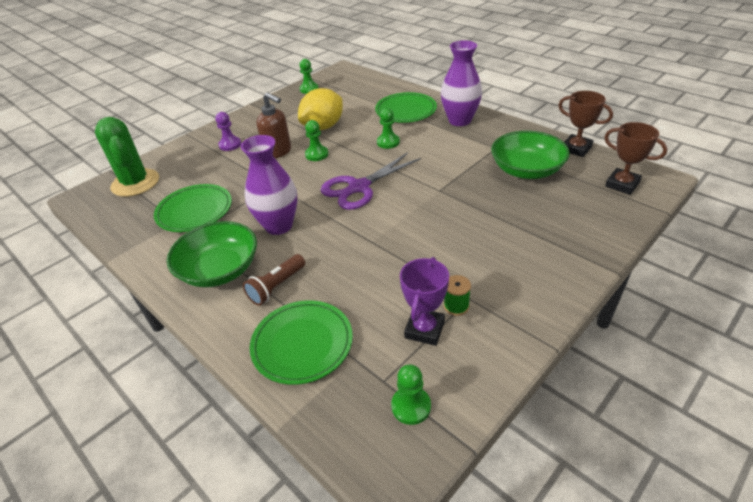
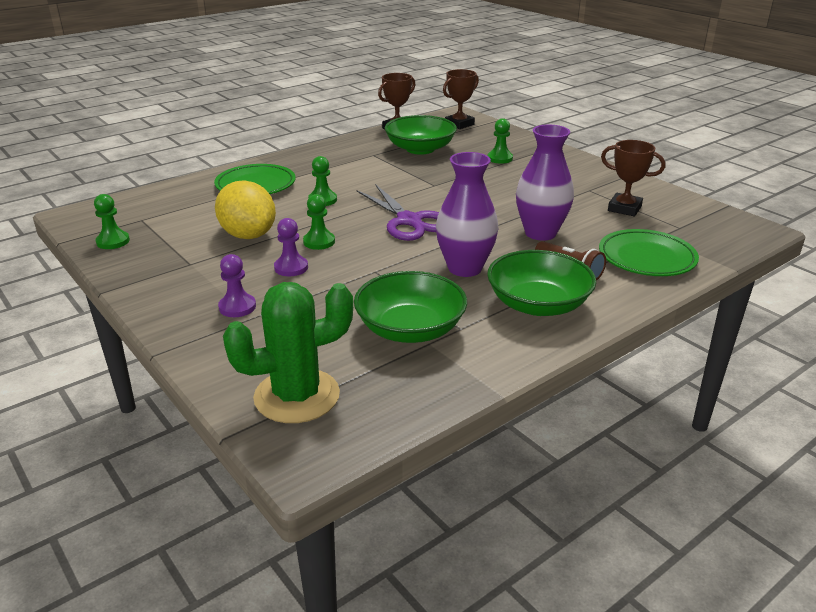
camera: 85 degrees left, 10 degrees down
(195, 211) = (410, 329): green plate -> green bowl
(278, 152) = (291, 268): brown soap dispenser -> purple pawn
(411, 406) = (701, 220): green pawn -> green pawn (500, 158)
(424, 329) = (624, 208): purple trophy -> brown trophy
(456, 306) = (598, 195): green spool -> none
(460, 120) = (305, 162): purple vase -> purple vase (540, 233)

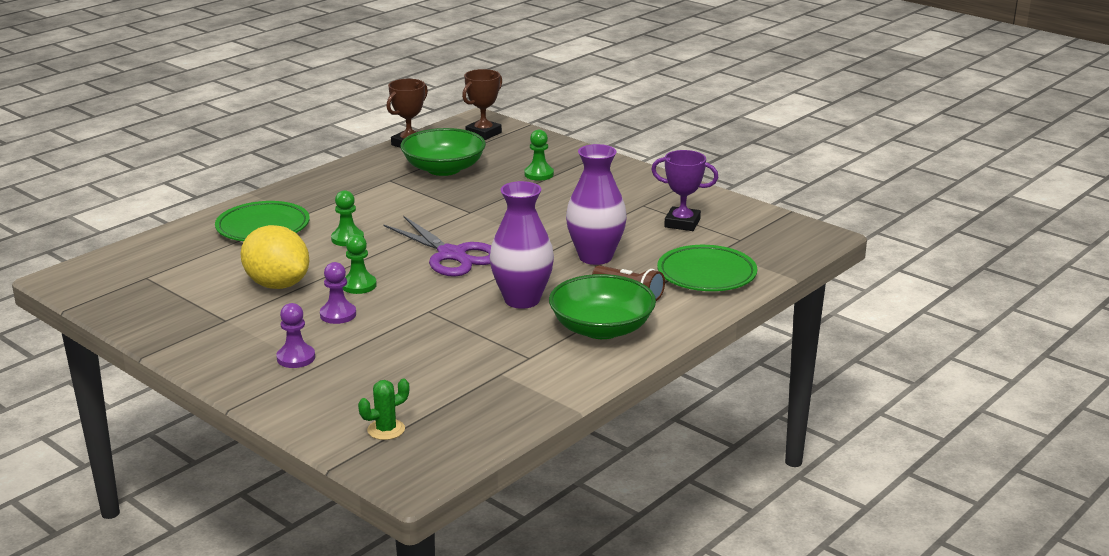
camera: 10 degrees left, 5 degrees down
(113, 241) = (126, 304): green pawn -> none
(297, 396) = (386, 430): green cactus -> green cactus, size x0.46
(410, 329) = (479, 362): green bowl -> none
(624, 208) = (682, 223): brown trophy -> purple trophy

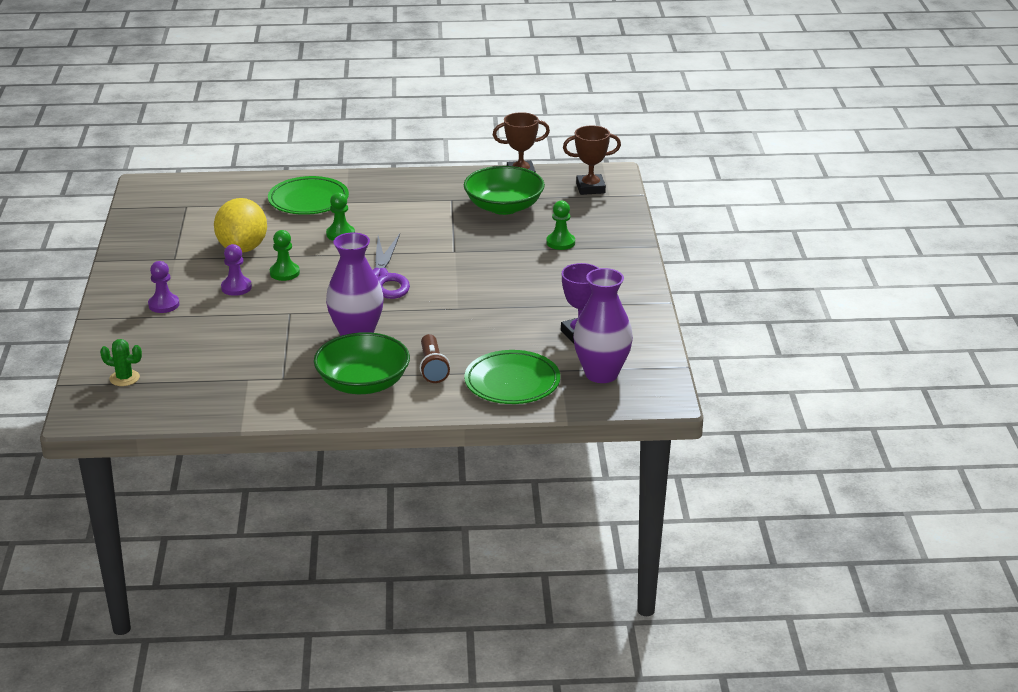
camera: 45 degrees right, 5 degrees up
(595, 257) = (465, 329): purple vase -> purple vase (601, 374)

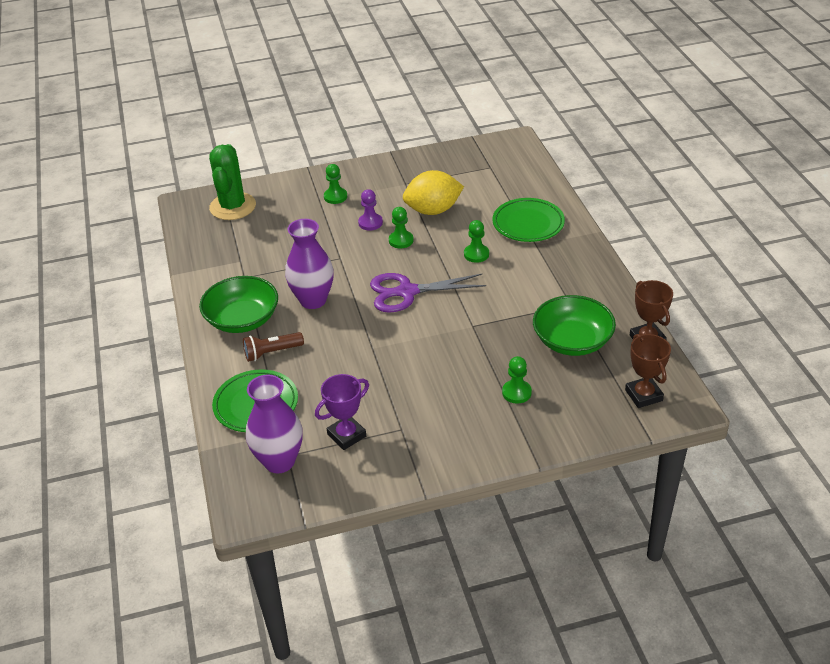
camera: 80 degrees right, 10 degrees up
(124, 378) = (233, 207): green cactus -> green cactus, size x2.16
(164, 305) = (335, 197): purple pawn -> green pawn

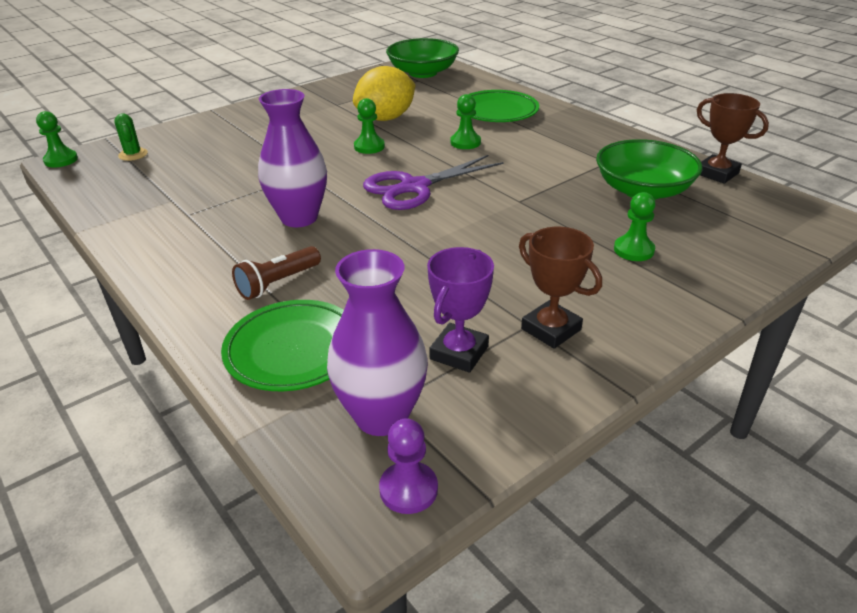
camera: 25 degrees left, 5 degrees down
(233, 207) = (133, 154): green cactus -> green cactus, size x0.46
(242, 319) = (210, 257): green bowl -> green bowl (423, 73)
(335, 197) = (262, 126): green pawn -> green pawn (61, 160)
(370, 223) = (321, 139): purple pawn -> purple pawn (408, 489)
(643, 395) = (771, 219): brown trophy -> brown trophy (551, 329)

